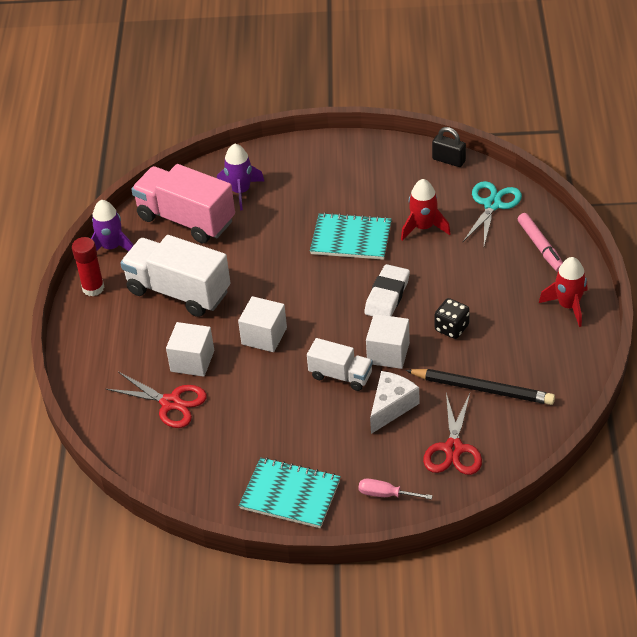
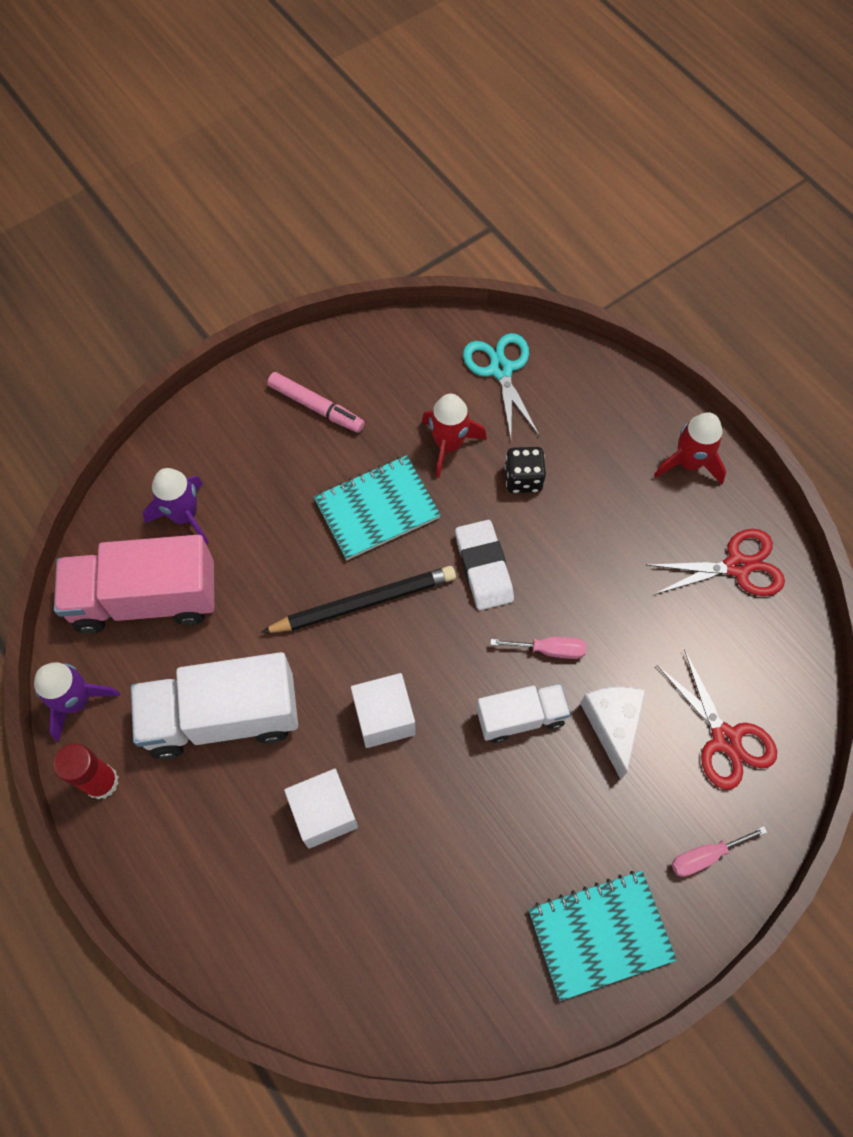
camera: 40 degrees left, 20 degrees up
(170, 403) = (347, 897): red scissors -> red scissors (737, 566)
(388, 353) = (549, 650): white cube -> pink screwdriver
(448, 160) = (403, 333): black padlock -> none
(451, 328) = (591, 569): black dice -> black dice (523, 479)
(483, 389) = (690, 634): black pencil -> black pencil (364, 602)
(540, 247) = (598, 399): pink marker -> pink marker (316, 407)

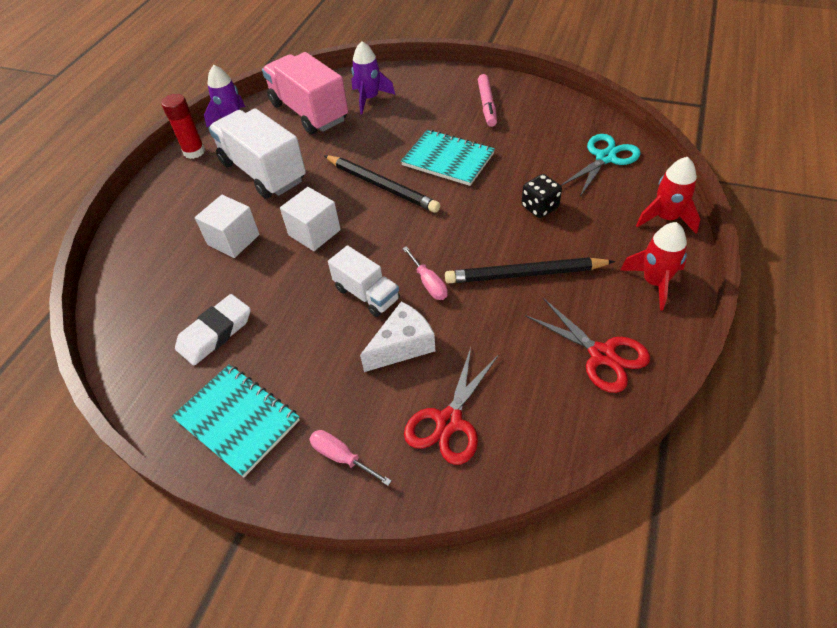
camera: 60 degrees right, 15 degrees down
(449, 445) = (525, 164): red rocket -> red rocket (666, 218)
(483, 567) = (456, 222): white eraser -> white eraser (215, 333)
(602, 557) = (525, 274): none -> black pencil

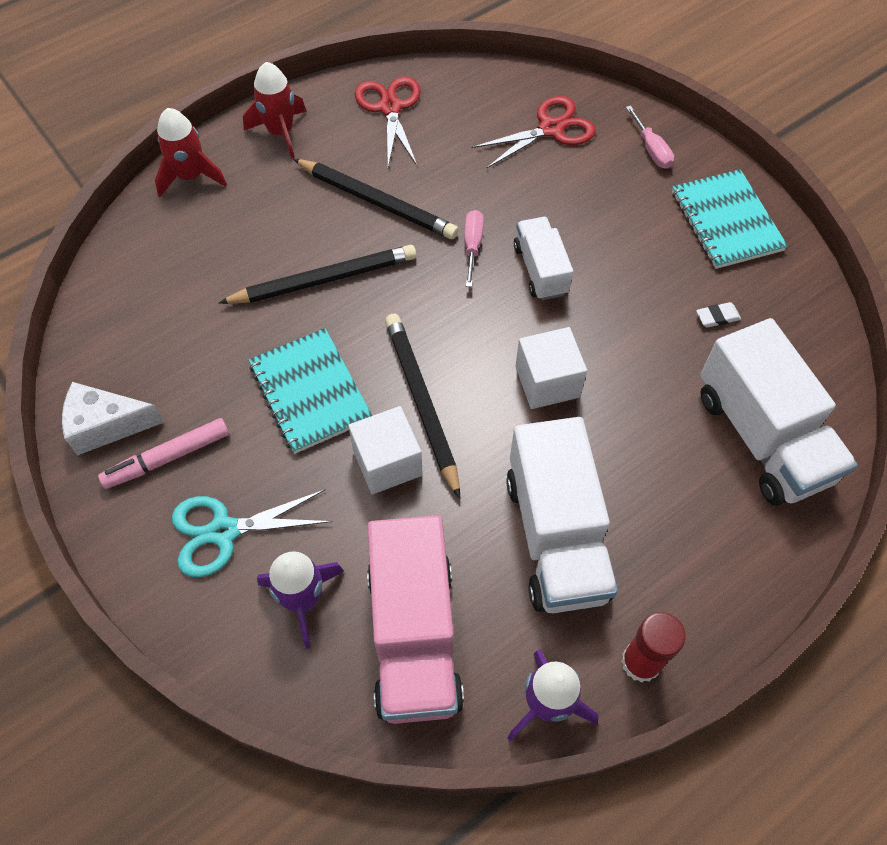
camera: 150 degrees left, 10 degrees up
(157, 274) = (762, 436): none -> white truck
(215, 333) = (717, 317): white eraser -> white eraser, size x0.48
(233, 239) = (649, 433): white cube -> white cube (387, 462)
(402, 346) = (543, 203): white cheese -> white cheese (106, 425)
(487, 105) = (167, 458): pink marker -> pink marker turned 150 degrees counterclockwise
(503, 211) = (324, 279): none -> black pencil
(539, 207) = (285, 260): black dice -> none
(605, 158) = (148, 276): turquoise scissors -> turquoise scissors (224, 531)

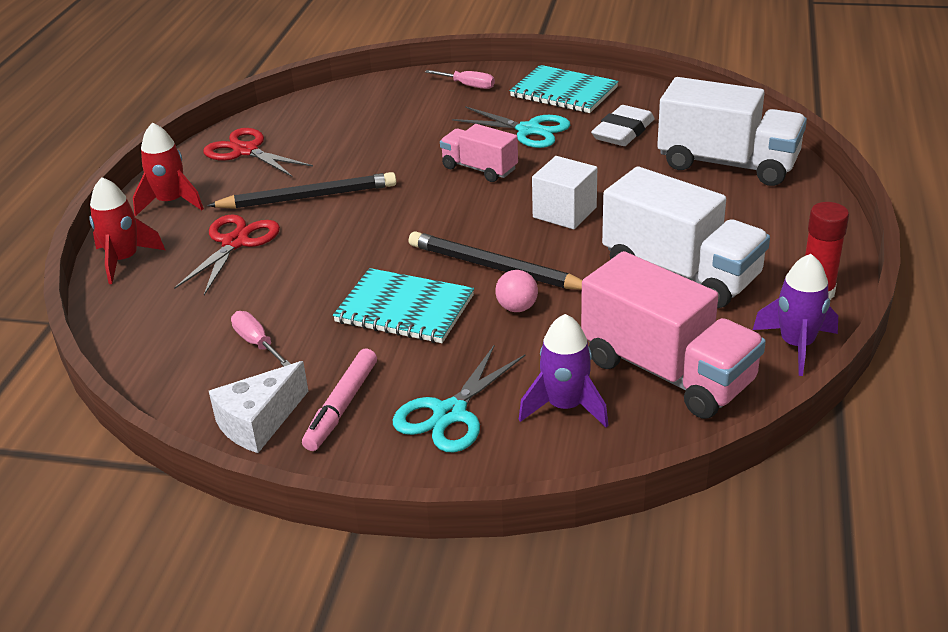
camera: 40 degrees left, 25 degrees down
(324, 279) = (326, 252): black pencil -> none
(387, 462) = (517, 308): white cube -> pink ball
(472, 246) = (414, 182): pink screwdriver -> pink screwdriver (257, 343)
(540, 270) = (479, 169): white truck -> pink truck
(551, 129) = (385, 107): red scissors -> red scissors (235, 242)
(636, 250) = (528, 130): none -> turquoise scissors
(717, 317) = (623, 132): white eraser -> white eraser, size x2.08

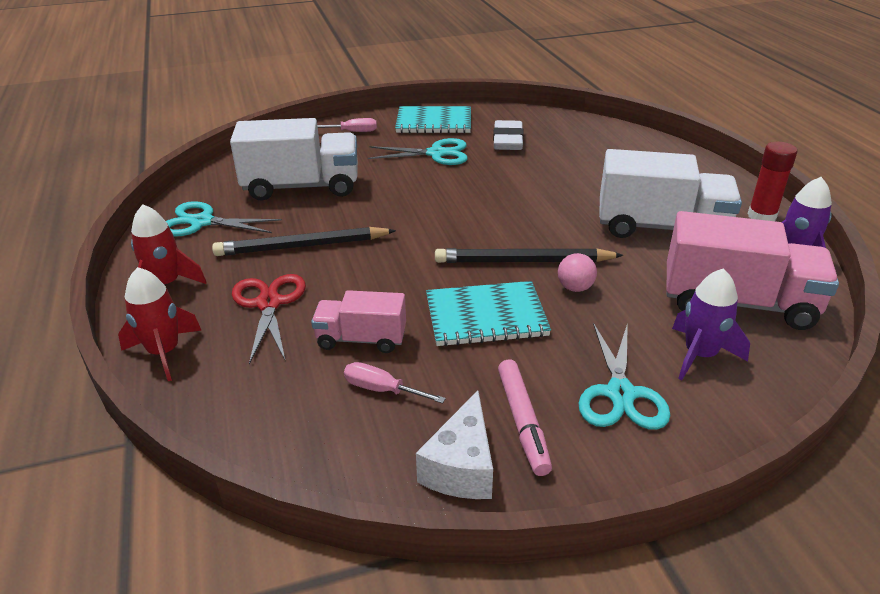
camera: 30 degrees left, 0 degrees up
(246, 151) = (202, 222): red scissors -> turquoise scissors
(308, 197) = (301, 246): black pencil -> black pencil turned 150 degrees counterclockwise
(479, 169) = (428, 189): pink truck -> pink truck (361, 339)
(564, 212) = (529, 206): white cube -> none
(727, 164) = (604, 146): white truck -> white truck (301, 187)

